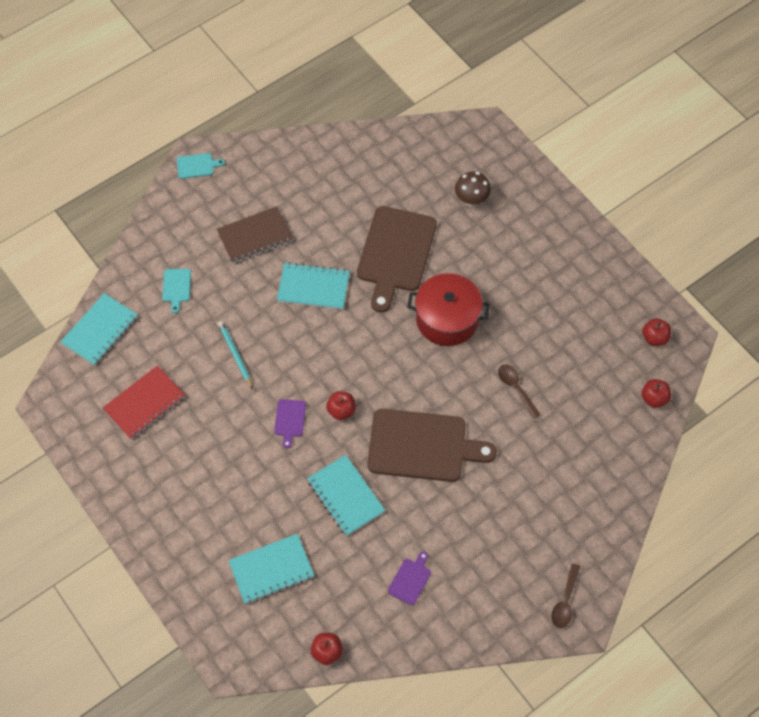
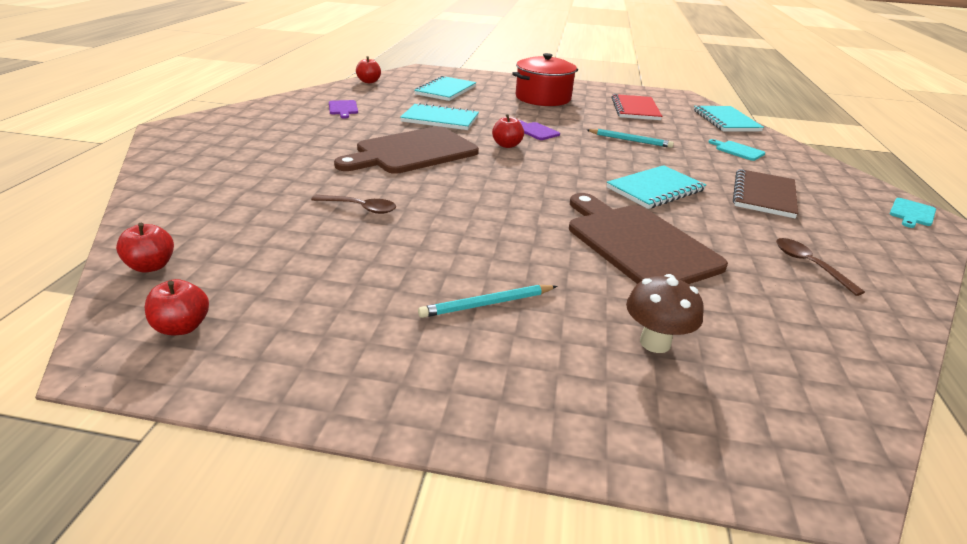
camera: 135 degrees right, 30 degrees down
(447, 319) = (502, 222): red pot -> red pot (543, 98)
(517, 266) = (487, 304): none -> turquoise pencil
(565, 601) = (193, 131): brown spoon -> brown spoon (809, 265)

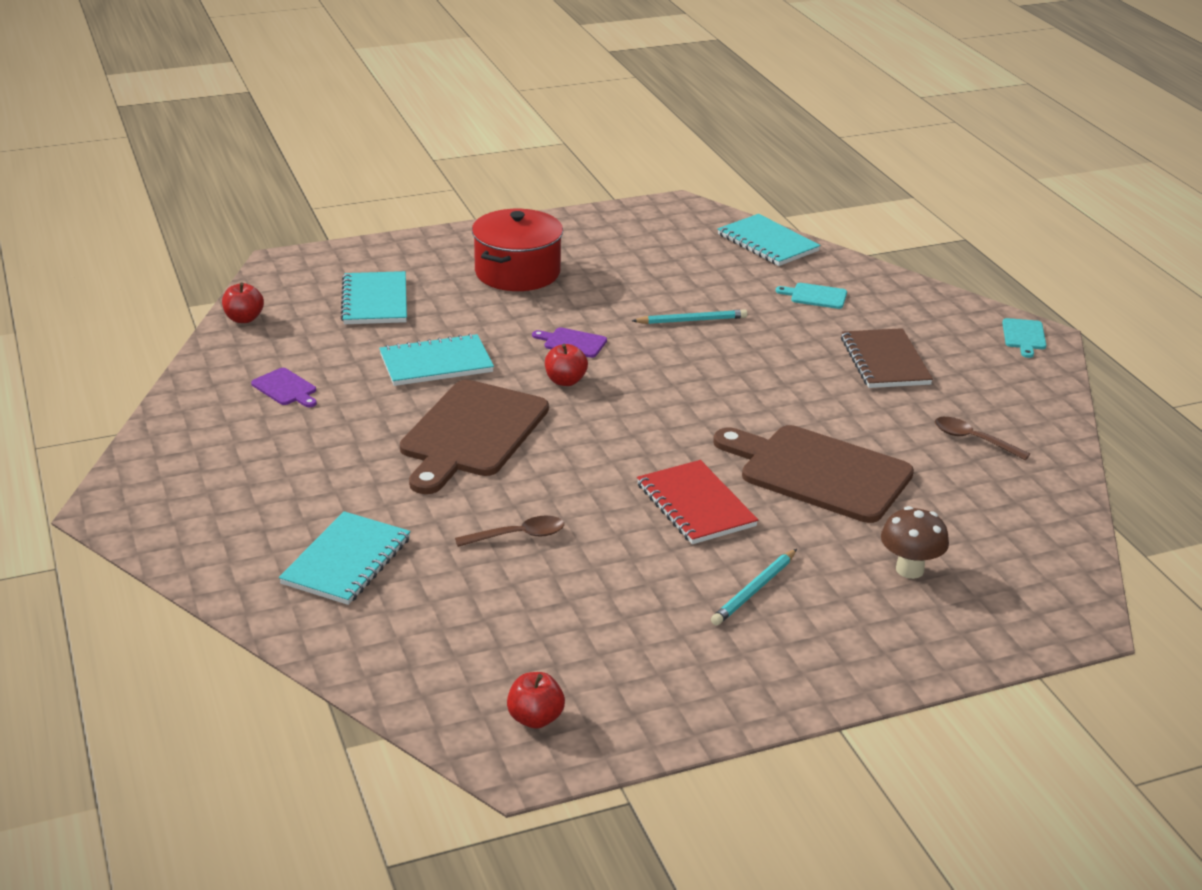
camera: 30 degrees left, 0 degrees up
(151, 266) = (414, 683): red apple -> none
(635, 109) = (649, 256): red notebook -> red notebook (695, 505)
(655, 189) = (779, 392): turquoise notebook -> turquoise notebook (346, 561)

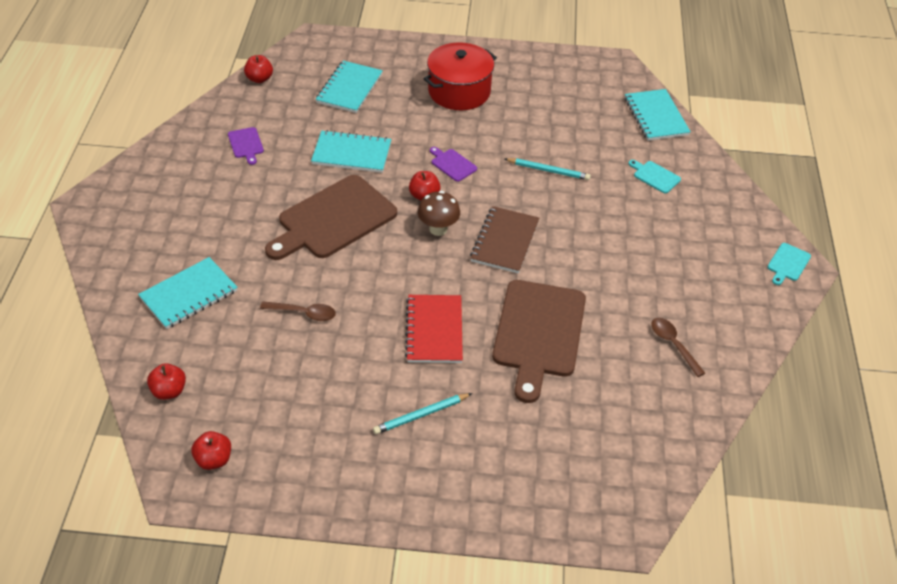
camera: 25 degrees right, 15 degrees up
(410, 668) = (169, 391): none -> red apple
(818, 472) = (538, 333): brown cutting board -> brown cutting board turned 135 degrees counterclockwise
(885, 361) = (661, 252): brown notebook -> brown notebook (505, 241)
(909, 569) = (539, 439): brown mushroom -> brown mushroom (438, 229)

